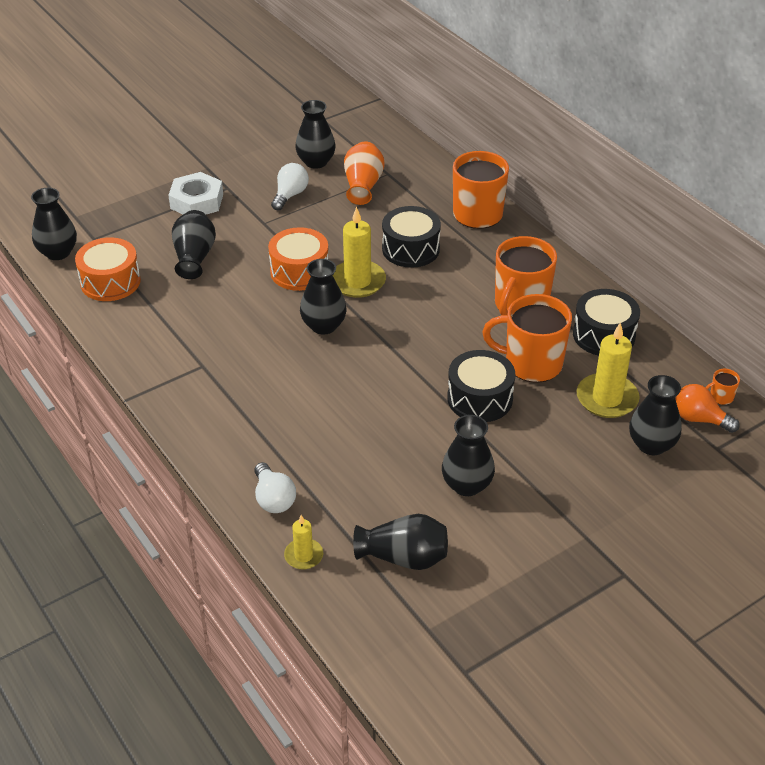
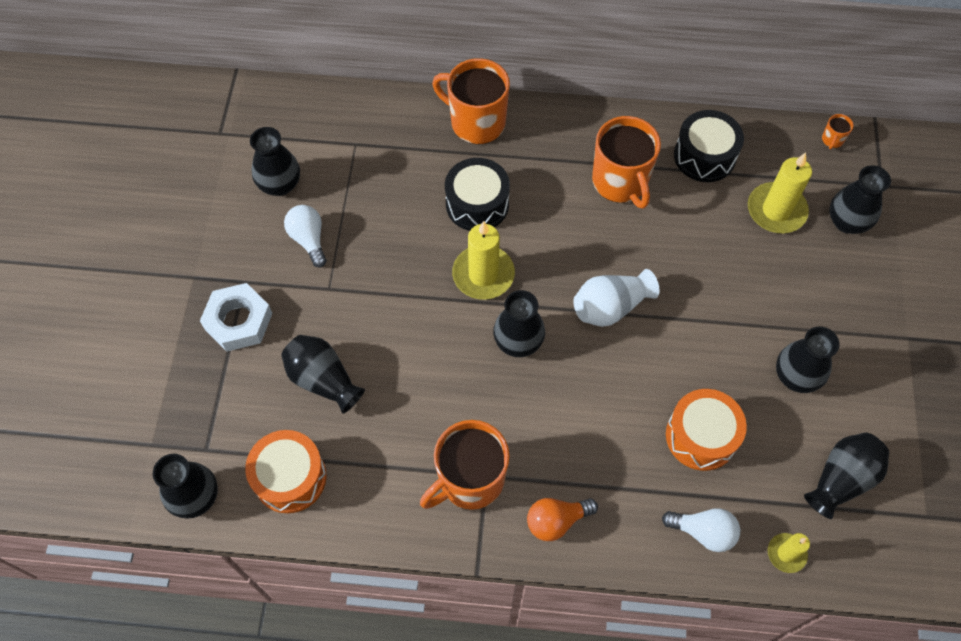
camera: 50 degrees left, 20 degrees up
(299, 271) = (427, 309): orange drum -> orange drum (701, 436)
(363, 186) = (353, 174): orange vase -> none
(406, 355) = (610, 307): none -> white vase
(480, 398) = (706, 294): black drum -> none
(531, 364) = (696, 228): orange mug -> orange mug (469, 480)
(699, 419) = (844, 171): orange light bulb -> orange light bulb (556, 521)

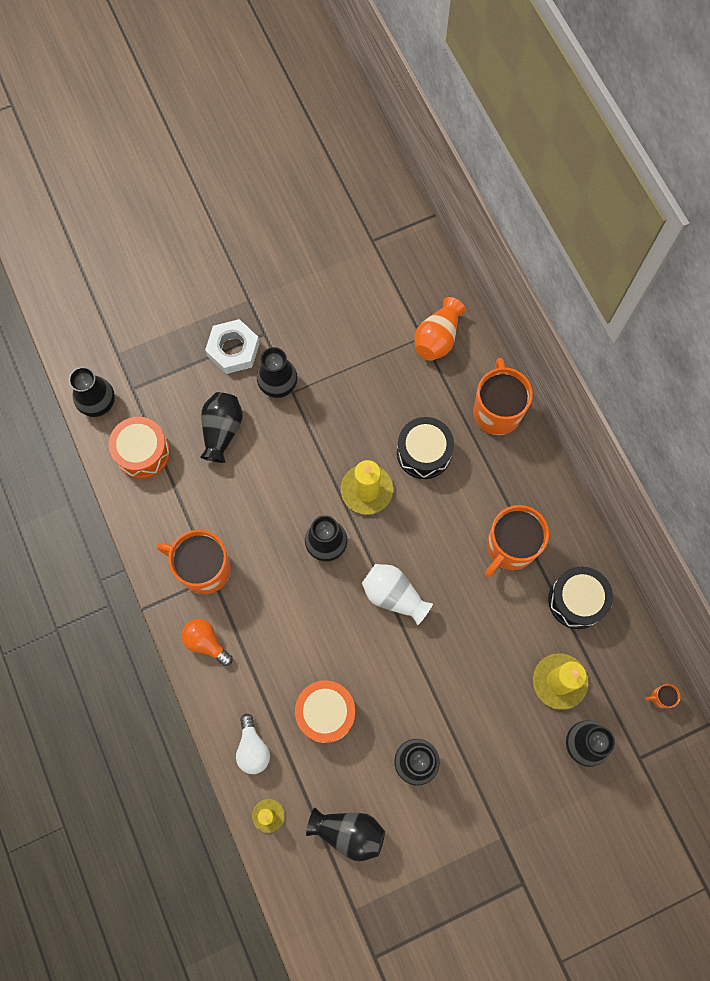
camera: 60 degrees right, 10 degrees up
(280, 185) = (355, 308): black vase -> black vase (278, 385)
(309, 239) = (323, 355): white light bulb -> none
(366, 132) = (437, 338): none -> orange vase

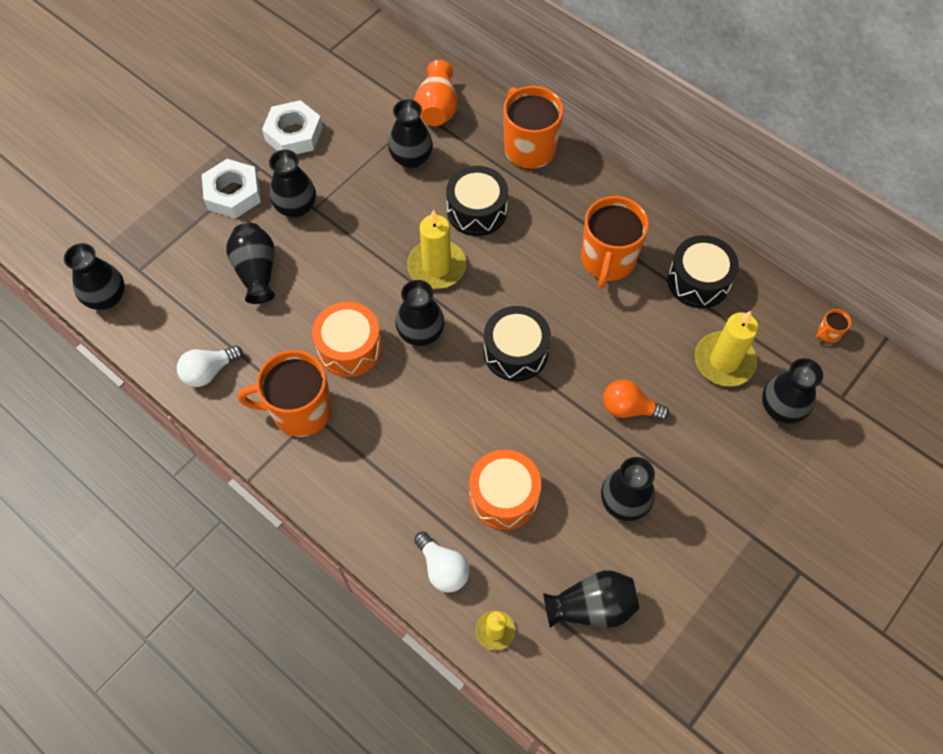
camera: 25 degrees left, 10 degrees down
(142, 452) = (178, 325): orange drum -> orange drum (349, 347)
(149, 504) = (209, 372): none -> white light bulb
(206, 642) = (338, 482): orange light bulb -> orange light bulb (628, 408)
(306, 313) = (294, 134): none -> white nut
(393, 378) = (411, 158): none -> black vase
(393, 595) = (515, 352): white vase -> black drum

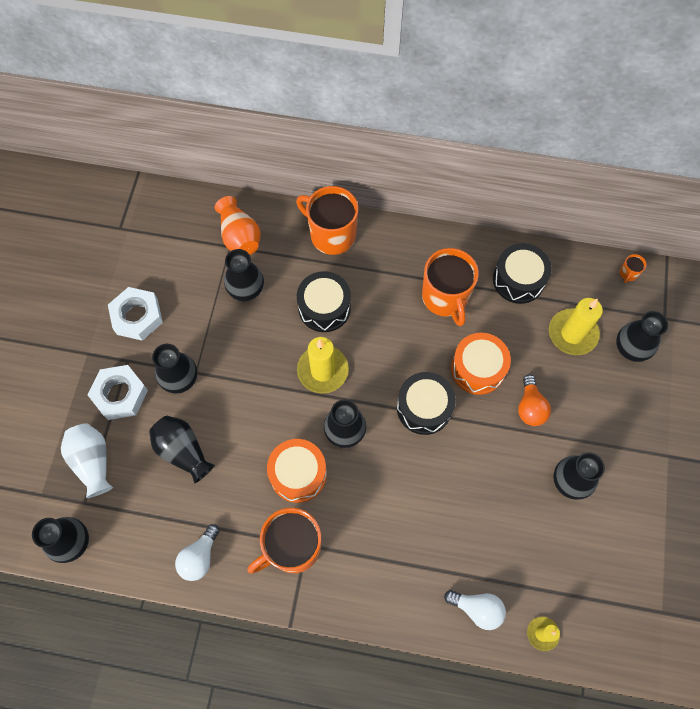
camera: 30 degrees left, 5 degrees up
(170, 239) = (93, 462): none -> white vase
(504, 496) = (485, 526): orange drum -> orange drum (477, 369)
(591, 607) = (596, 574): black vase -> none
(628, 408) = (530, 407): orange light bulb -> orange light bulb turned 75 degrees counterclockwise

